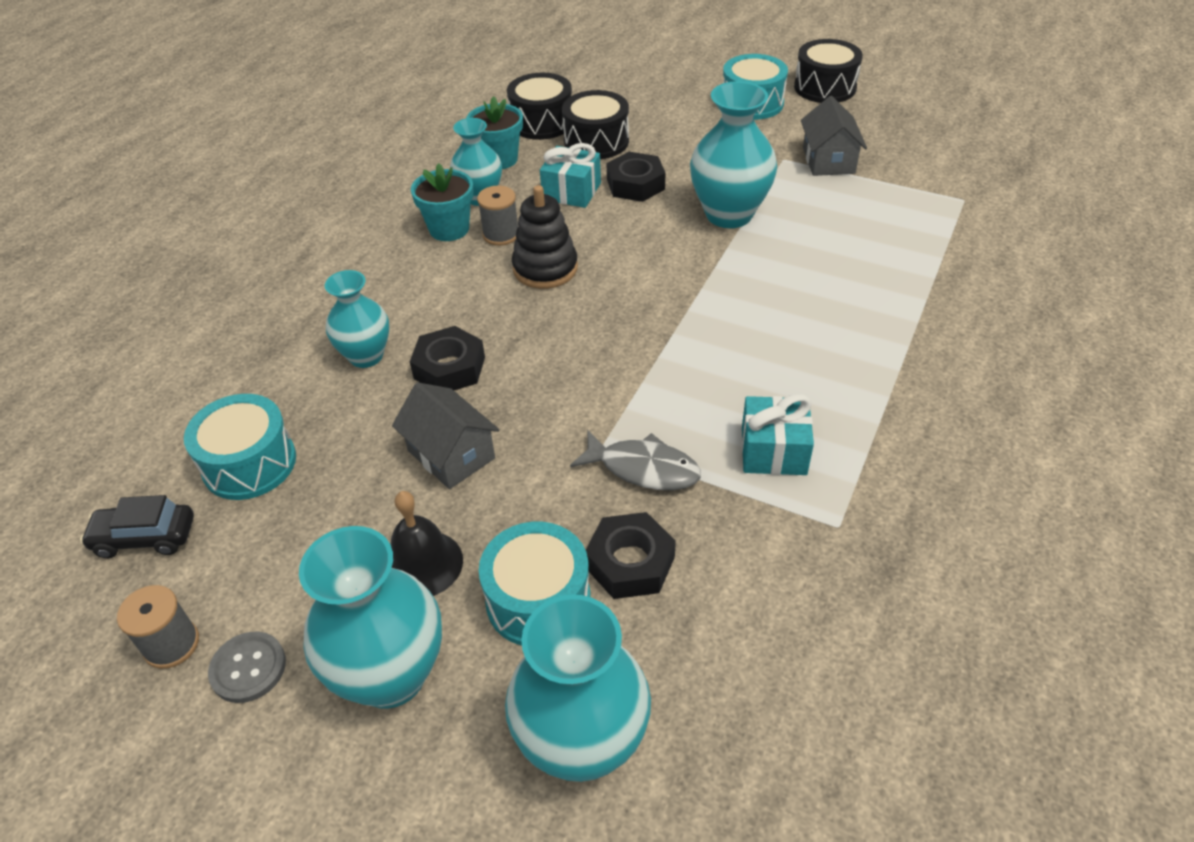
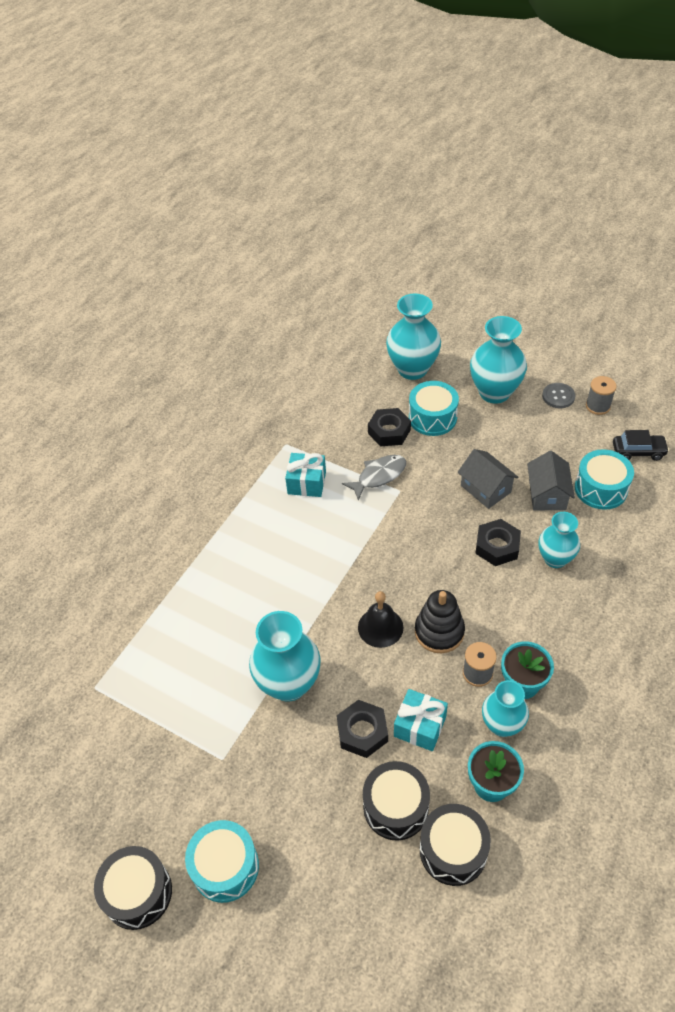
camera: 175 degrees left, 5 degrees up
(422, 564) = (490, 434): black bell -> black bell (380, 627)
(643, 468) = (379, 476): grey fish -> grey fish turned 120 degrees clockwise
(828, 160) = (182, 753): grey house -> grey house (547, 494)

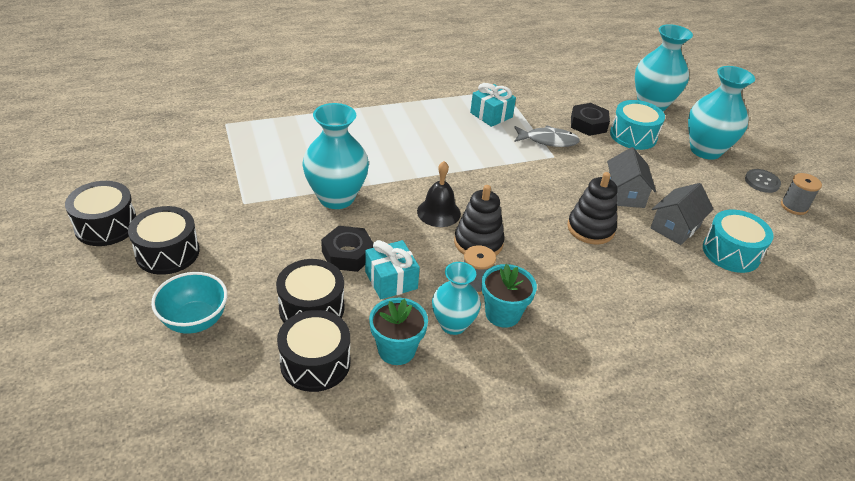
camera: 35 degrees right, 10 degrees down
(225, 867) = (167, 252): turquoise drum -> black drum
(328, 904) = (195, 321): none -> turquoise bowl
(497, 546) = (590, 228): black nut -> black stacking toy
(555, 558) = (631, 265): turquoise vase -> none
(638, 451) = (799, 253): black car -> none

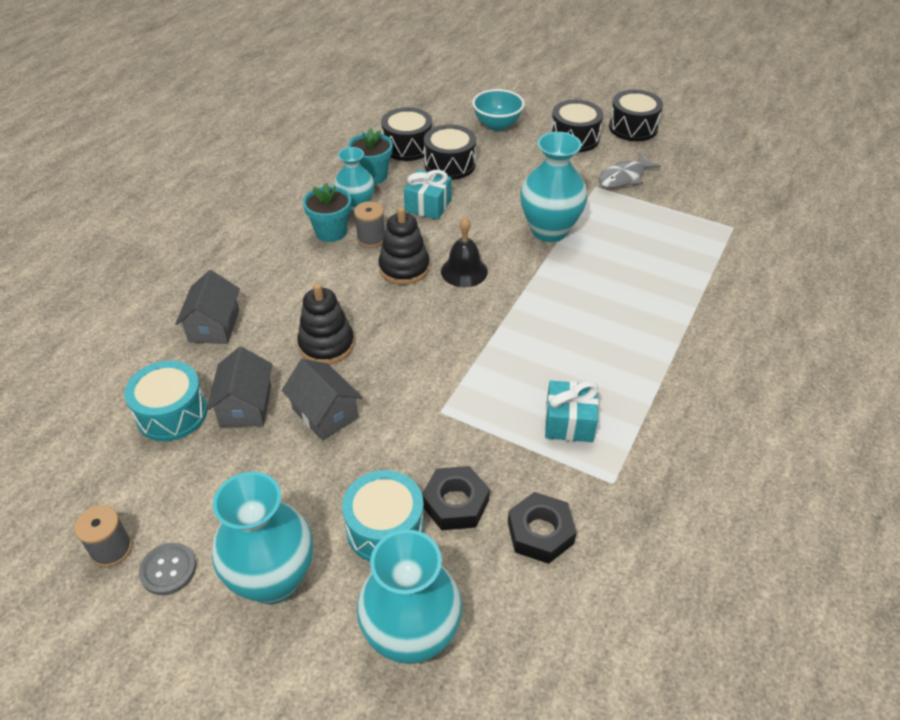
camera: 140 degrees right, 5 degrees up
(348, 254) = (478, 202): black nut -> black nut (540, 532)
(548, 141) = (469, 431): grey fish -> grey fish (624, 177)
(668, 294) = (214, 326): none -> grey house

